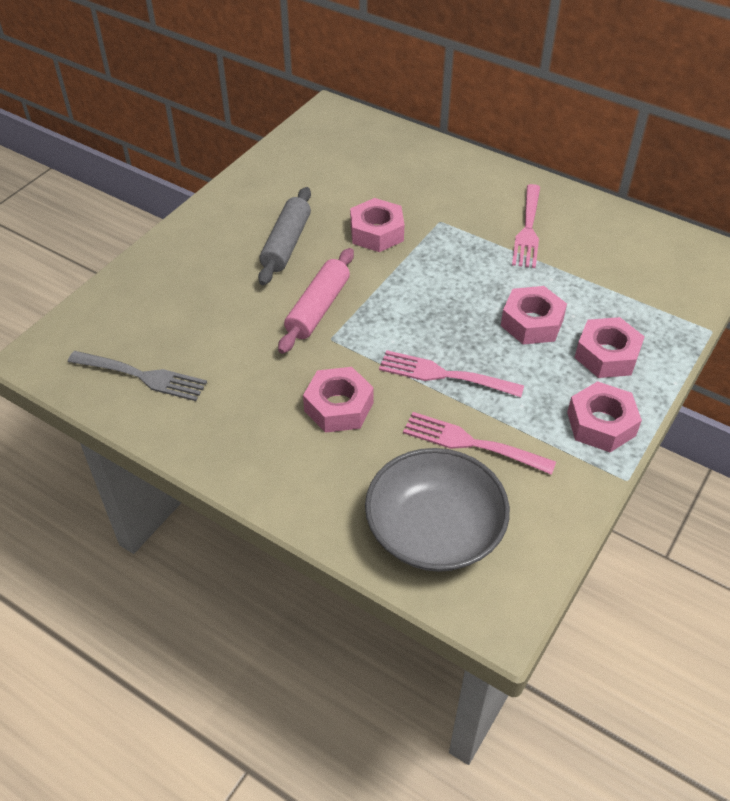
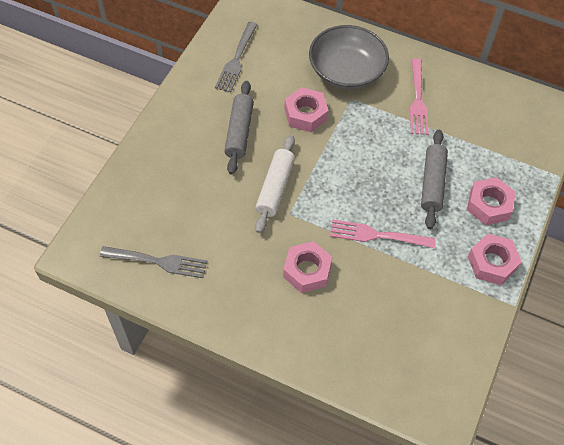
camera: 10 degrees left, 10 degrees up
(302, 169) = (236, 59): none -> grey fork
(318, 308) = (275, 188): pink rolling pin -> white rolling pin
(434, 530) = (391, 360): grey bowl -> grey bowl (346, 71)
(471, 443) = (405, 289): pink fork -> none
(532, 322) = (432, 183): pink nut -> grey rolling pin

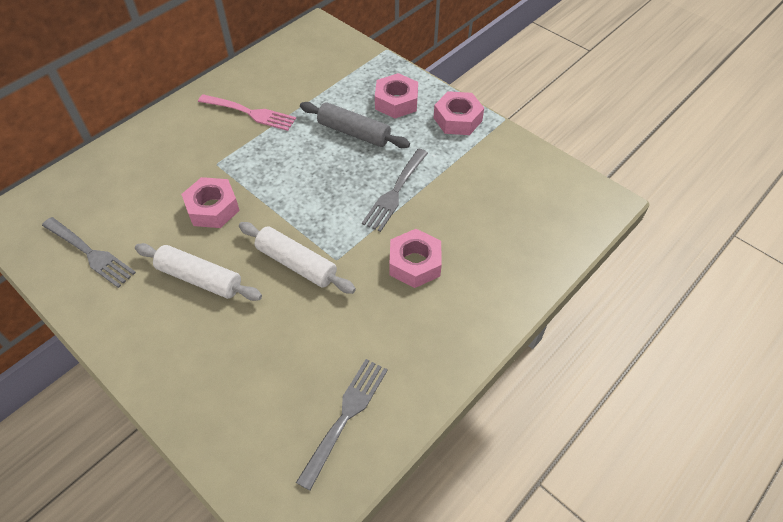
camera: 70 degrees left, 5 degrees down
(239, 132) = (200, 279): grey rolling pin -> white rolling pin
(346, 71) = (177, 157): grey bowl -> none
(377, 235) = (395, 192): pink fork -> grey fork

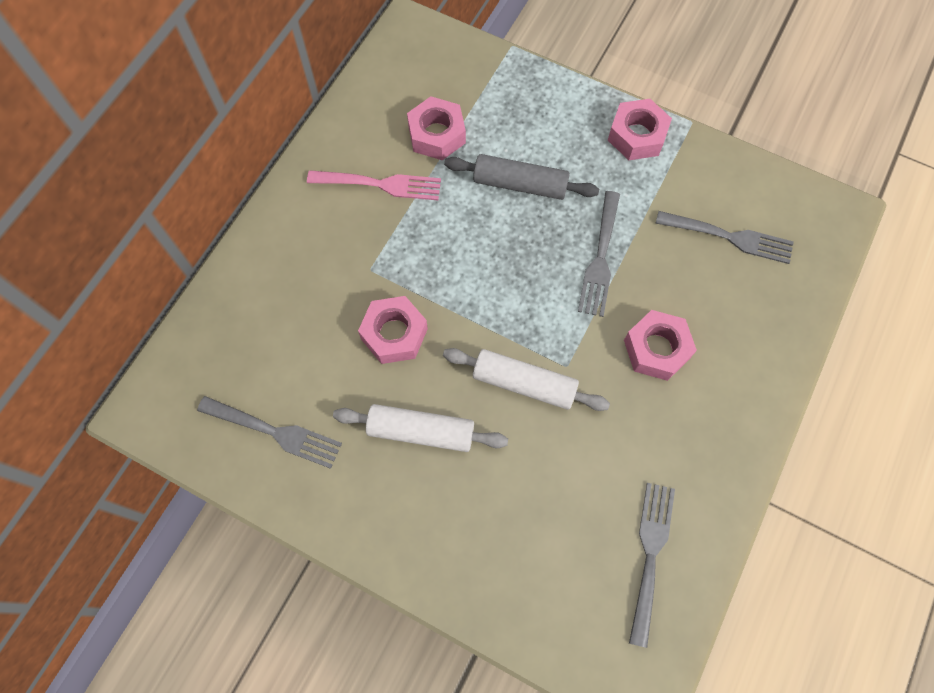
camera: 15 degrees left, 15 degrees up
(396, 102) = (554, 126): pink nut -> pink nut (436, 134)
(506, 199) = (729, 237): none -> grey fork

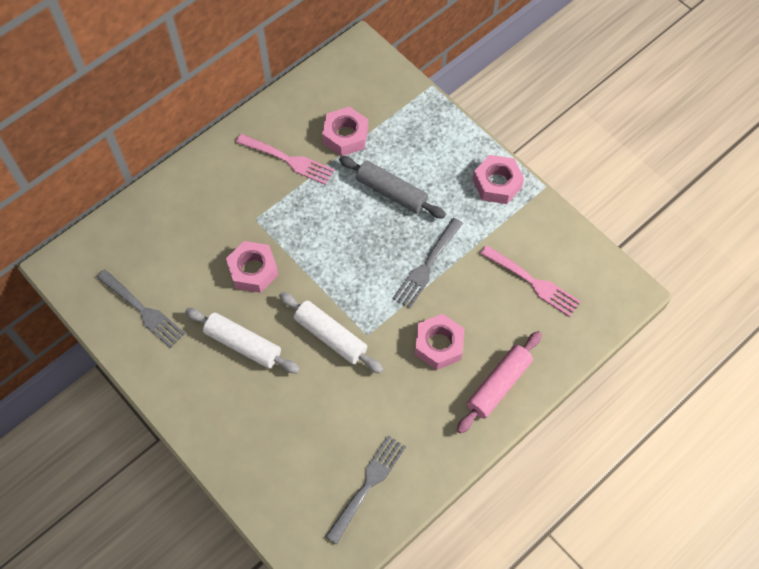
camera: 20 degrees right, 5 degrees down
(729, 237) = (533, 282): grey fork -> pink fork
(747, 373) = (499, 385): none -> pink rolling pin

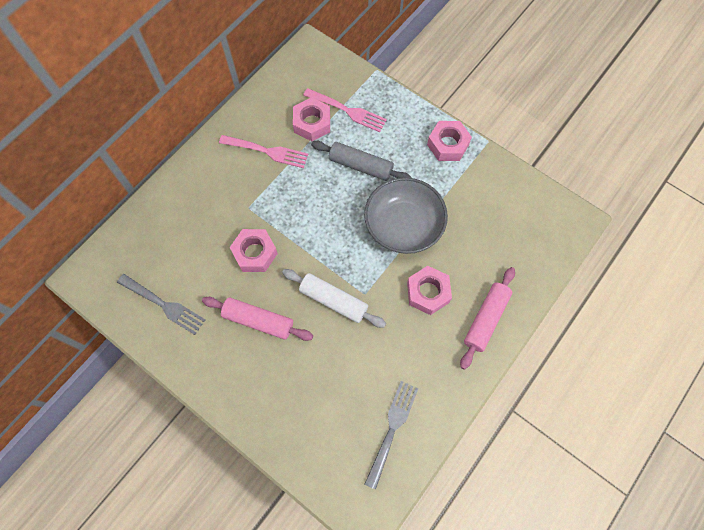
camera: 10 degrees left, 5 degrees up
(243, 344) = (258, 321): white rolling pin -> pink rolling pin
(427, 266) = (403, 225): grey fork -> grey bowl
(533, 282) = (495, 224): pink fork -> pink fork (347, 111)

